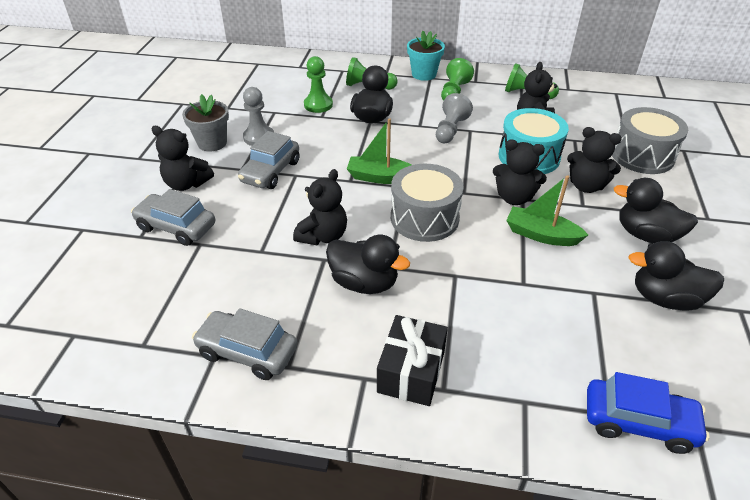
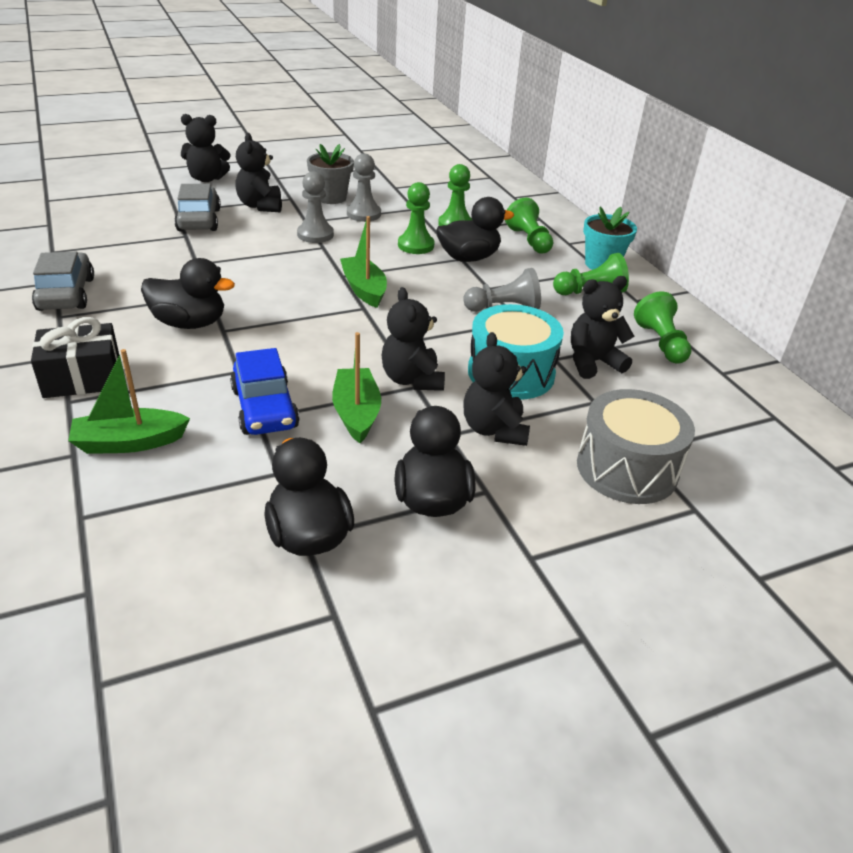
camera: 55 degrees right, 5 degrees down
(271, 172) = (315, 234): grey car -> grey pawn
(323, 236) = (241, 285): black teddy bear -> black teddy bear (207, 179)
(334, 132) = (416, 245): none -> green pawn
(364, 283) = (189, 323): black duck -> black duck turned 75 degrees counterclockwise
(424, 218) = (318, 331): grey drum -> none
(523, 362) = (129, 442): none -> green boat
(638, 422) = (76, 542): blue car -> blue car (265, 408)

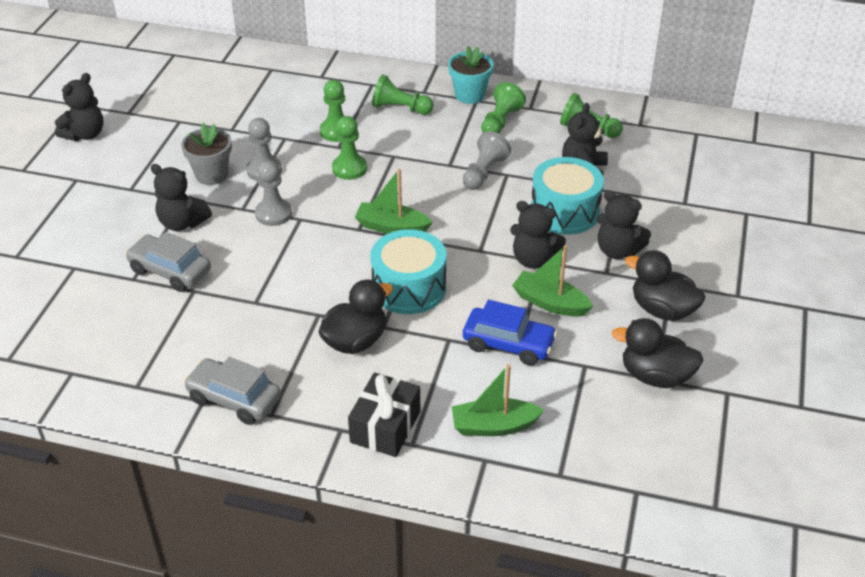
camera: 50 degrees left, 5 degrees up
(129, 442) = (494, 426): green boat -> green boat turned 60 degrees clockwise
(207, 179) = (81, 233): black teddy bear -> black teddy bear (85, 134)
(290, 325) = (409, 288): none -> turquoise drum
(468, 258) = (396, 152): black duck -> none
(627, 468) = (695, 218): grey drum -> none

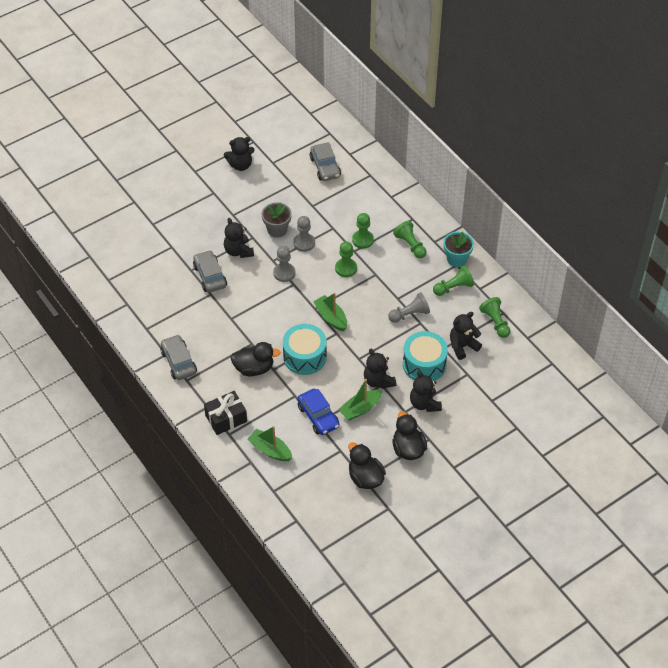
camera: 40 degrees right, 10 degrees up
(205, 86) = (325, 167): none -> grey car
(550, 303) = (360, 409): green boat -> green boat turned 105 degrees counterclockwise

